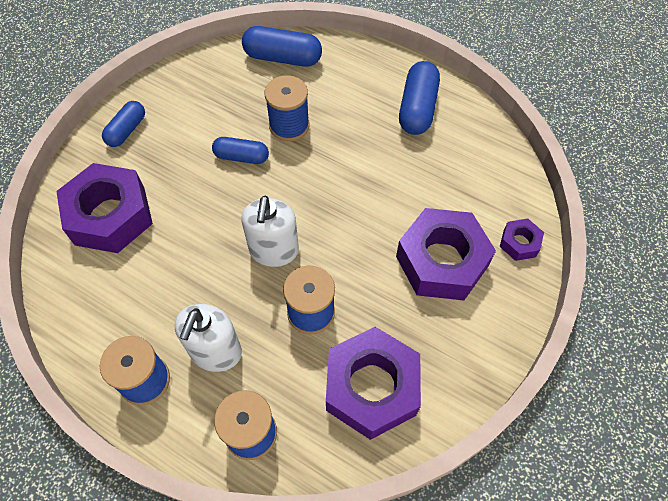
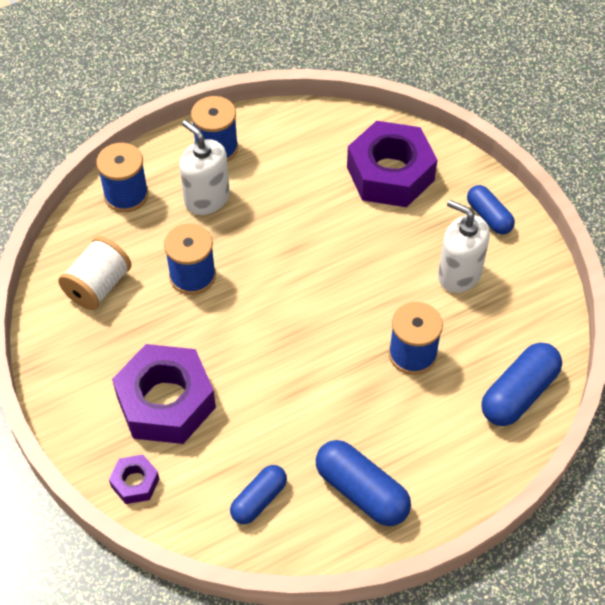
camera: 120 degrees right, 5 degrees down
(241, 157) = (396, 295): blue capsule -> blue capsule (259, 500)
(274, 250) = (271, 276): white soap dispenser -> white soap dispenser (459, 274)
(371, 387) = (98, 286): purple nut -> white spool

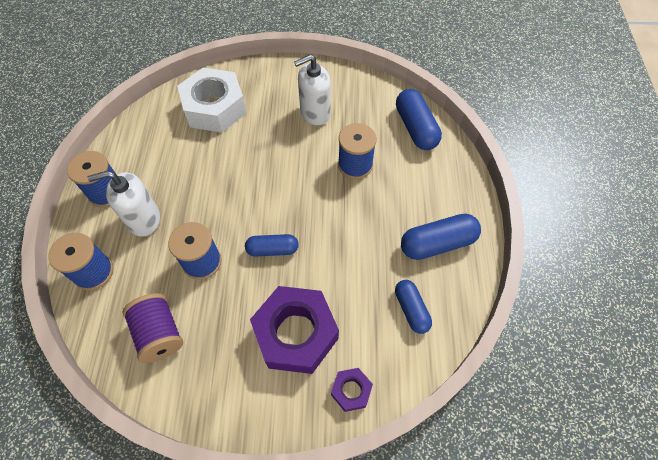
camera: 60 degrees left, 5 degrees up
(98, 286) = (159, 333): white spool -> purple spool
(390, 173) = (215, 108): purple nut -> white nut
(489, 216) = (286, 78): blue capsule -> blue capsule (272, 249)

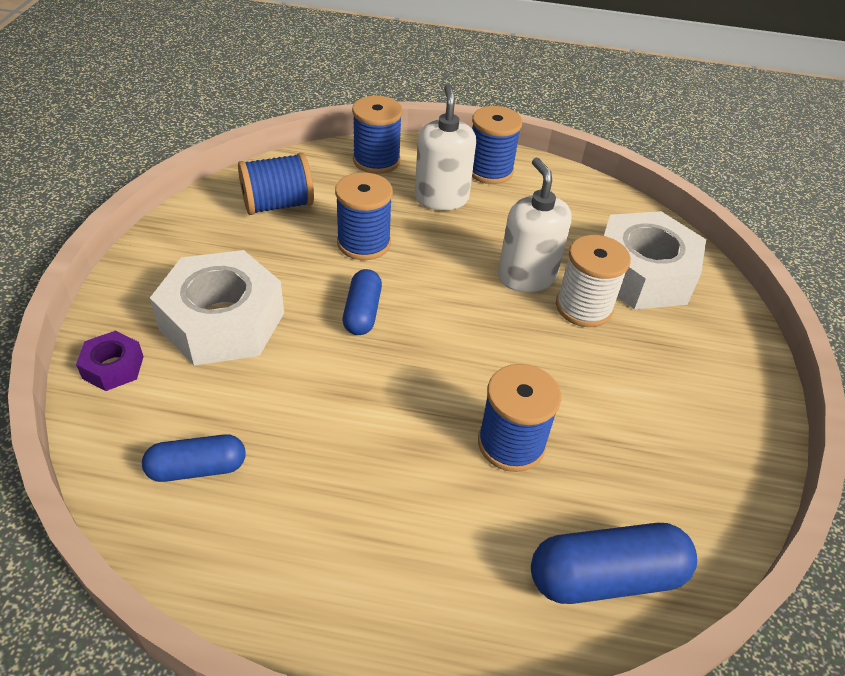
camera: 95 degrees right, 15 degrees down
(159, 333) = (278, 205): purple spool -> blue spool
(248, 135) = (583, 307): none -> white spool
(296, 333) = (222, 321): purple nut -> white nut
(315, 113) = (640, 401): white soap dispenser -> white soap dispenser (526, 277)
(437, 243) = (308, 544): blue capsule -> none

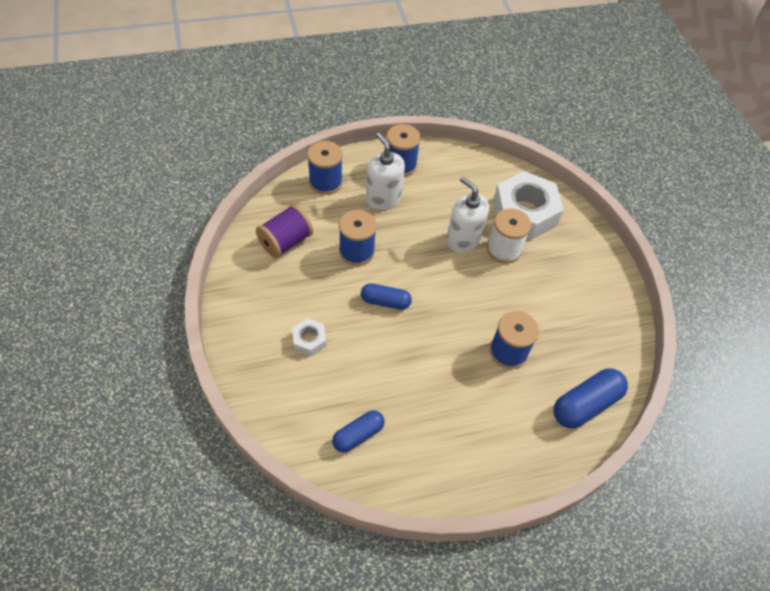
camera: 25 degrees left, 10 degrees up
(113, 367) = (267, 396): purple nut -> none
(222, 321) = (309, 340): white nut -> white nut, size x0.46
(278, 205) = (285, 242): blue spool -> purple spool
(362, 312) = (385, 301): blue capsule -> blue capsule turned 60 degrees counterclockwise

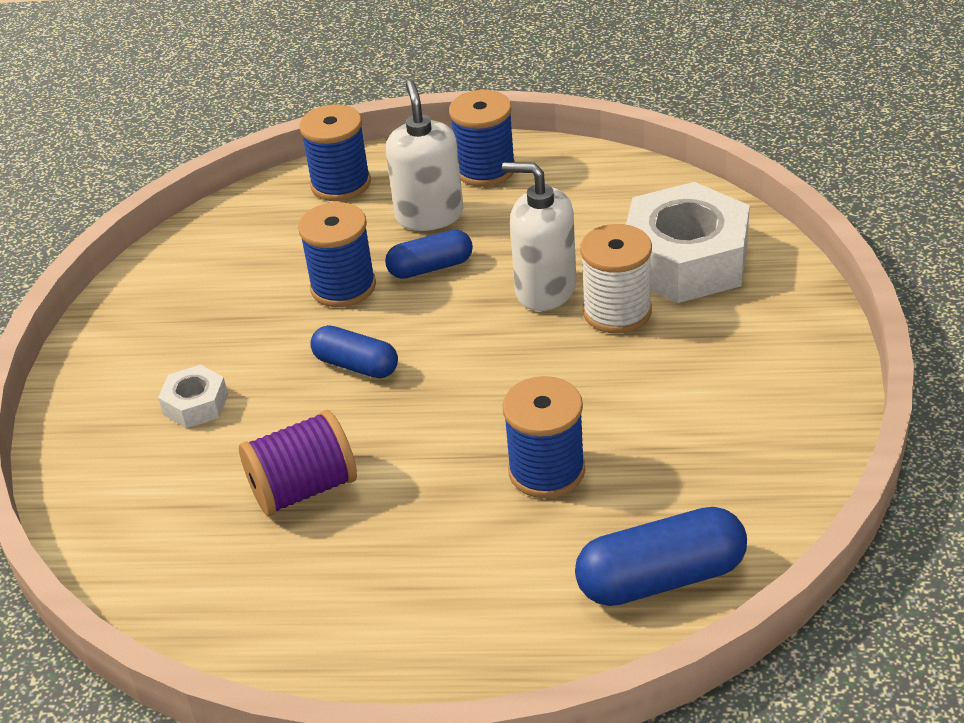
camera: 25 degrees right, 15 degrees down
(285, 242) = (229, 261): purple spool -> purple spool (303, 489)
(358, 435) = (206, 556): blue capsule -> blue capsule (430, 267)
(463, 240) = (545, 290): white soap dispenser -> white soap dispenser turned 45 degrees counterclockwise

